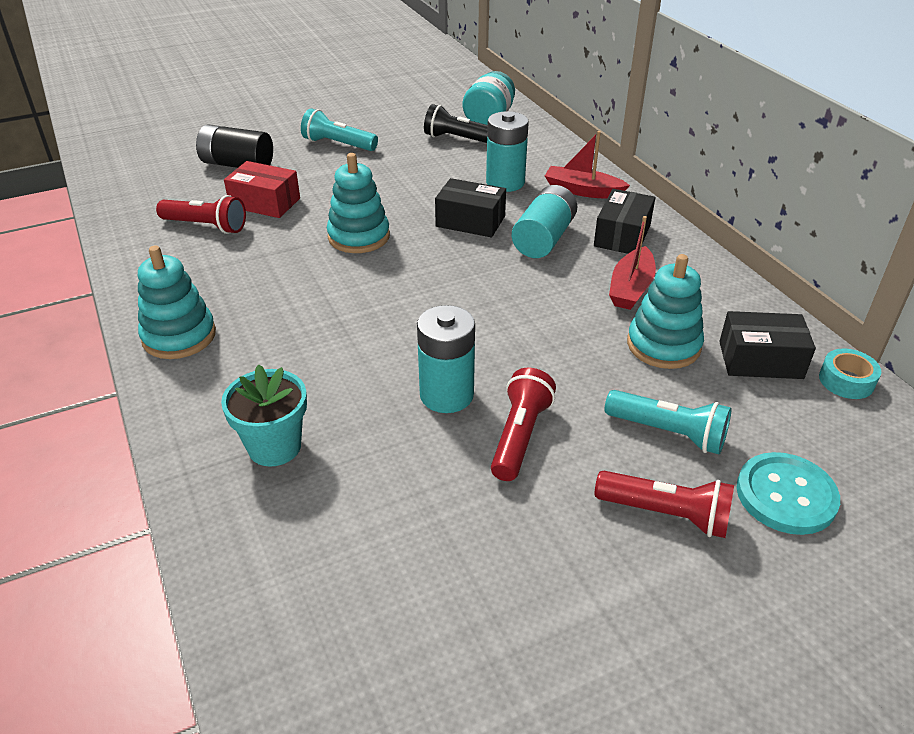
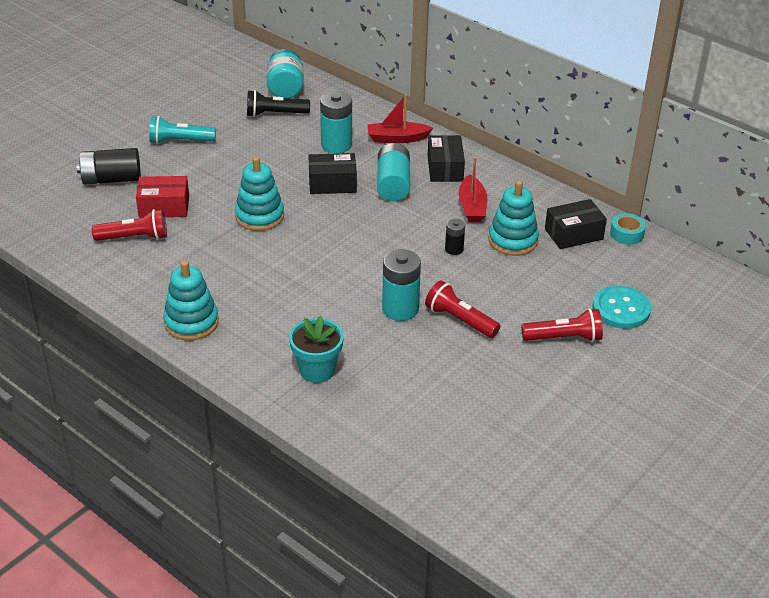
camera: 25 degrees left, 0 degrees up
(519, 436) = (459, 320): red flashlight -> red flashlight turned 45 degrees counterclockwise
(573, 335) = (454, 249): none -> black battery
(668, 432) = (543, 293): turquoise flashlight -> none

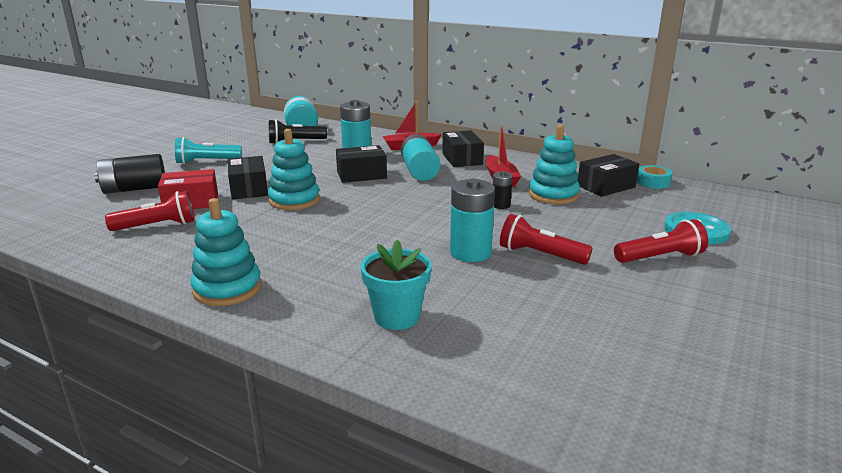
camera: 10 degrees left, 15 degrees down
(219, 193) = (249, 189): none -> black box

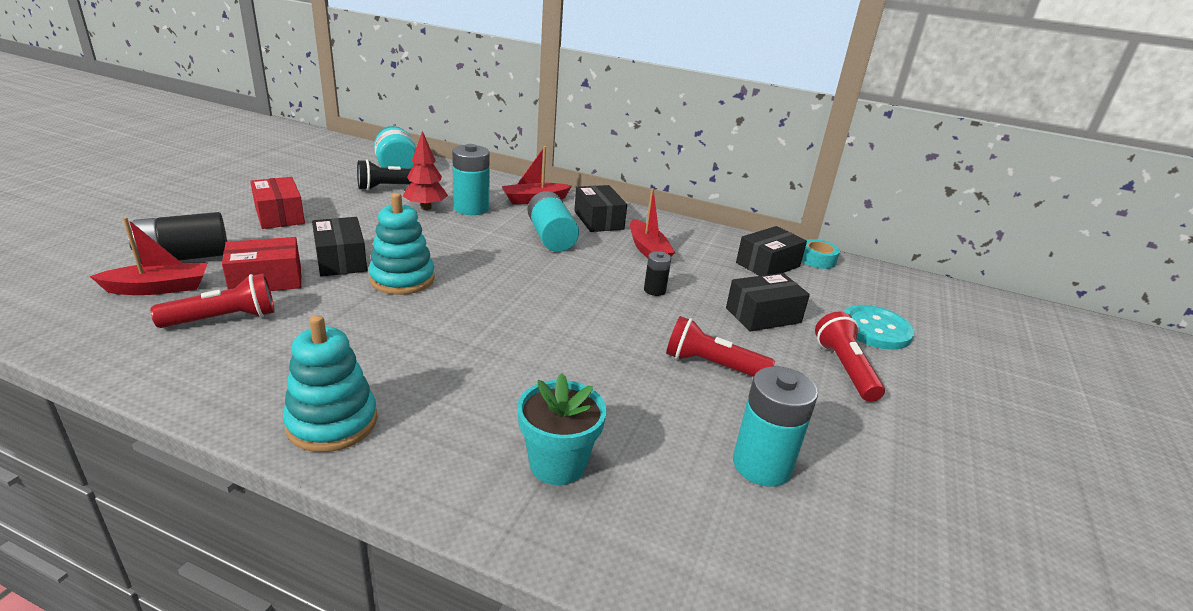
camera: 10 degrees left, 5 degrees up
(113, 208) = (158, 288): none -> red boat
(207, 162) = (279, 215): turquoise flashlight -> red box
(320, 154) = (426, 207): none -> red tree
(361, 175) = (481, 241): black box -> black box (763, 315)
(470, 252) = (631, 362): turquoise battery -> turquoise battery (762, 465)
(553, 195) = (711, 276): turquoise stacking toy -> none
(660, 257) = (844, 368): red flashlight -> red flashlight turned 75 degrees counterclockwise

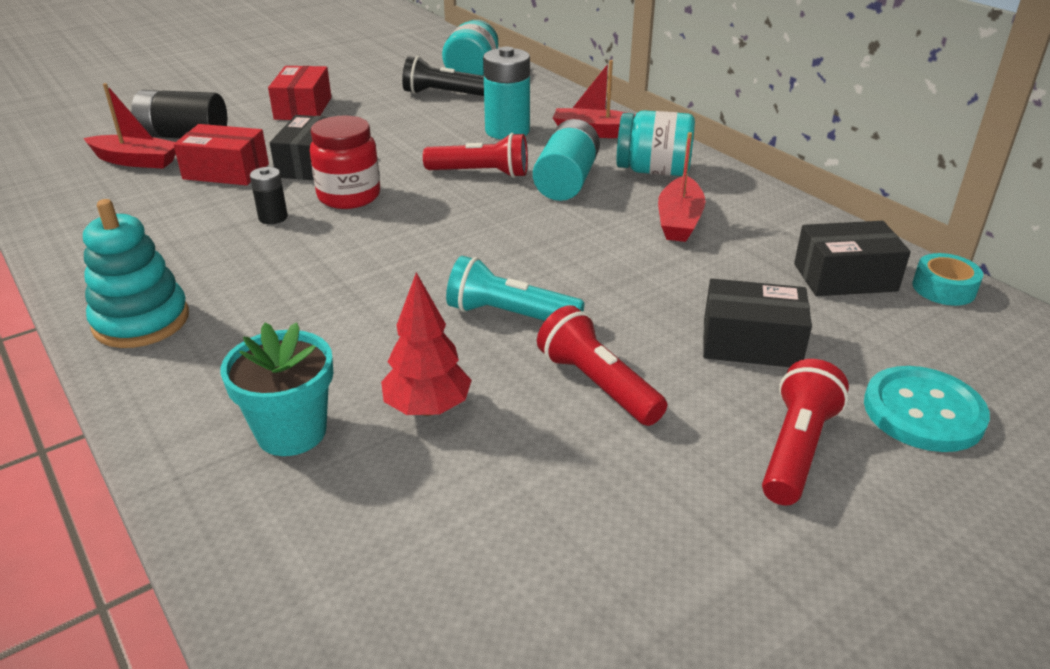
camera: 35 degrees right, 5 degrees up
(224, 319) = (156, 201): red flashlight -> red flashlight (481, 173)
(402, 279) = (349, 196): turquoise stacking toy -> red jar
(426, 207) = (456, 122): red tree -> red tree (427, 408)
(598, 220) = (653, 171): black box -> turquoise jar
(613, 336) = (509, 315): none -> turquoise flashlight
(654, 290) = (628, 273): black battery -> black battery (273, 217)
(762, 465) = (520, 522): turquoise battery -> none

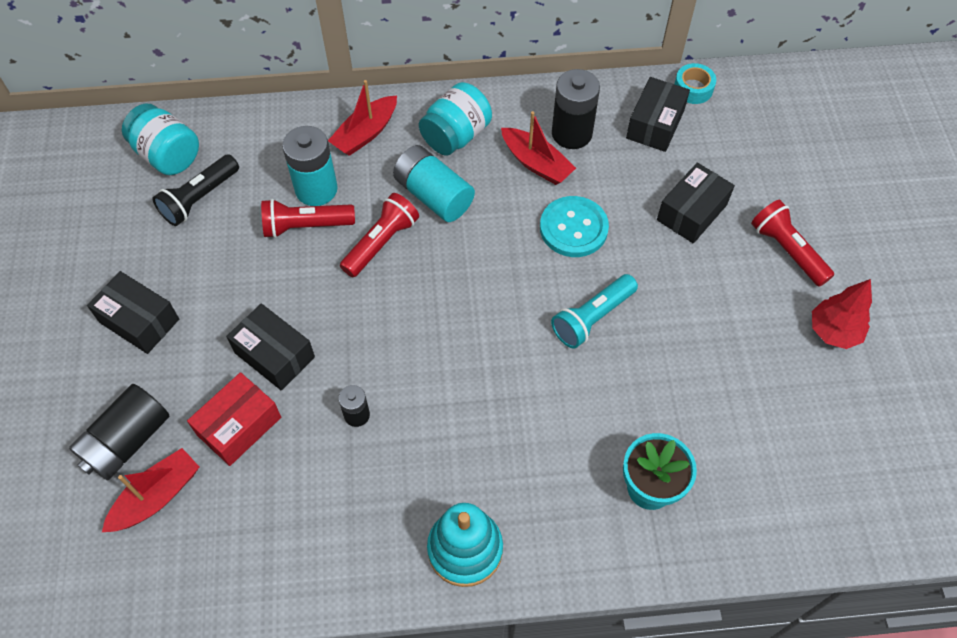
camera: 60 degrees left, 25 degrees up
(303, 108) = (139, 321): red box -> black box
(349, 196) = (357, 348): red jar -> none
(427, 408) = (665, 405): red tree -> red tree (833, 332)
(597, 385) = (689, 308): red flashlight -> red flashlight (306, 226)
(749, 229) = (571, 133): none -> black battery
(923, 412) = (787, 178): turquoise button -> turquoise button (573, 228)

